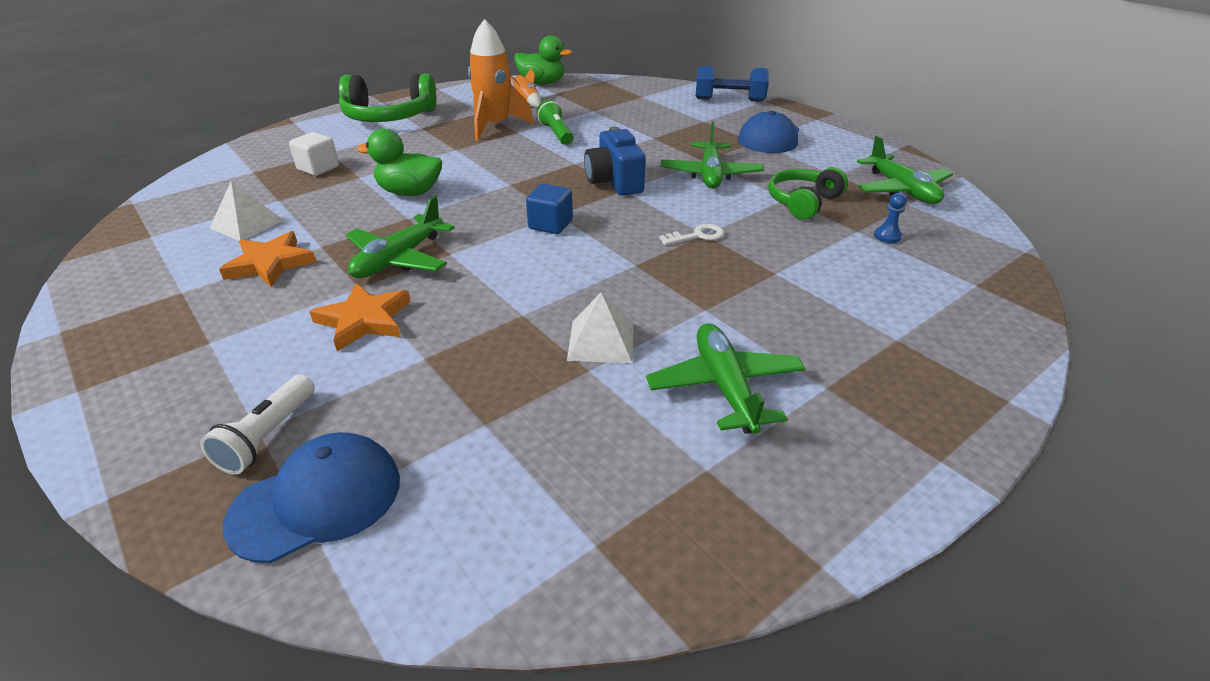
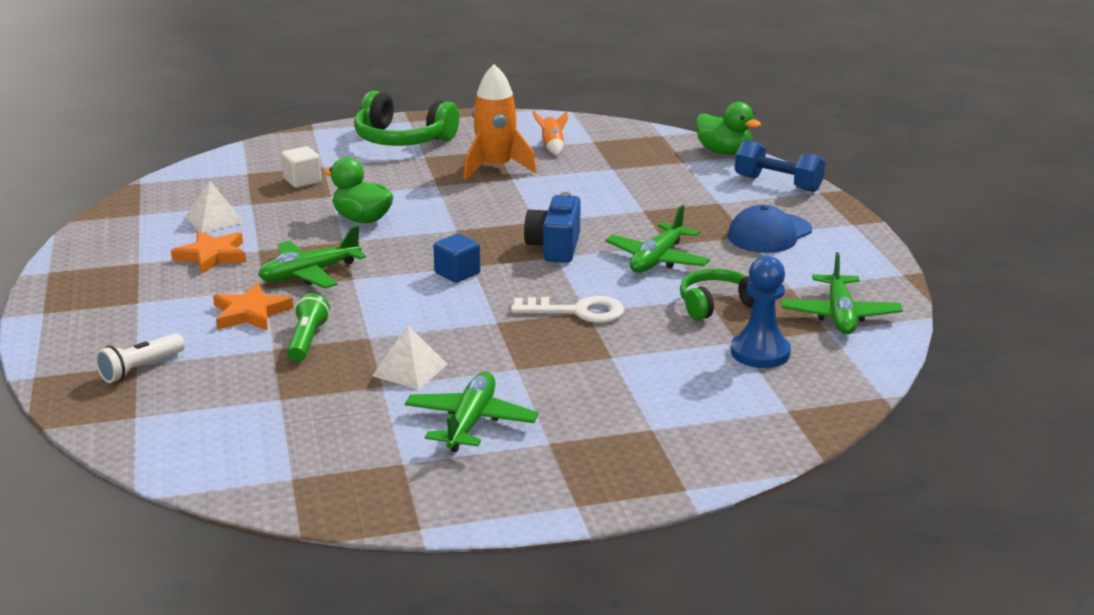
camera: 25 degrees right, 10 degrees down
(317, 500) = (147, 410): blue cap -> none
(542, 83) = (590, 127): green duck -> green duck (724, 152)
(556, 133) = (548, 187): green flashlight -> green flashlight (307, 340)
(697, 236) = (577, 311): white key -> white key, size x1.68
(887, 236) = (760, 352): blue pawn -> blue pawn, size x2.15

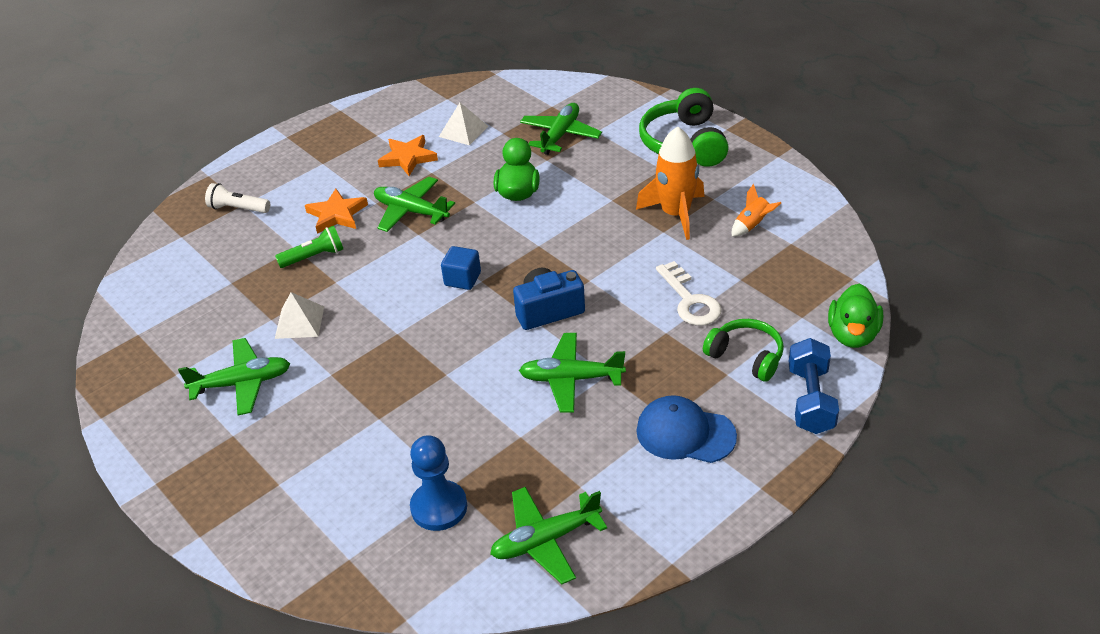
camera: 65 degrees right, 15 degrees up
(302, 181) = (560, 135): white cube -> green plane
(577, 311) = (442, 369): white key -> white key (690, 300)
(717, 305) = (510, 449): green headphones -> green headphones (746, 356)

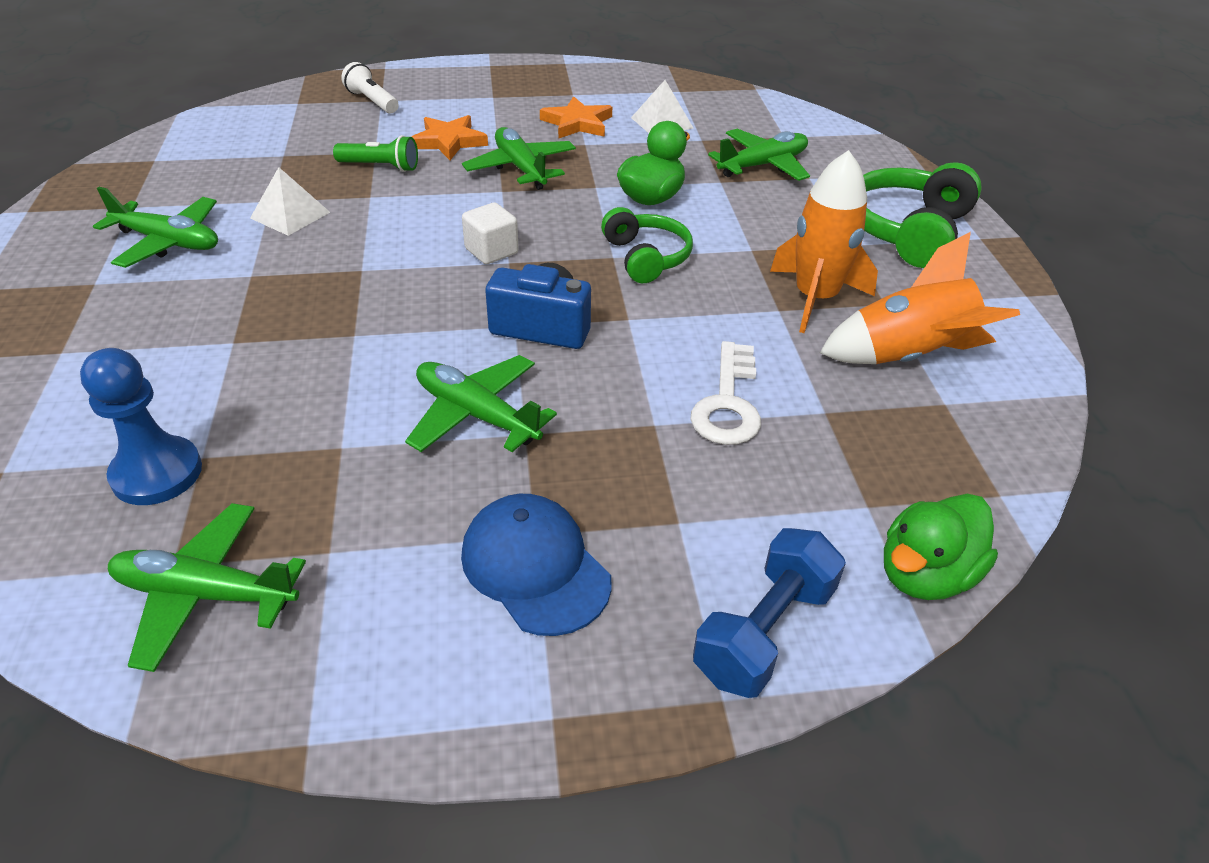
camera: 30 degrees right, 0 degrees up
(462, 279) = (491, 251): blue cube -> white cube
(746, 356) = (730, 514): green headphones -> green headphones (646, 257)
(752, 225) = (908, 357): orange rocket -> orange rocket, size x1.98

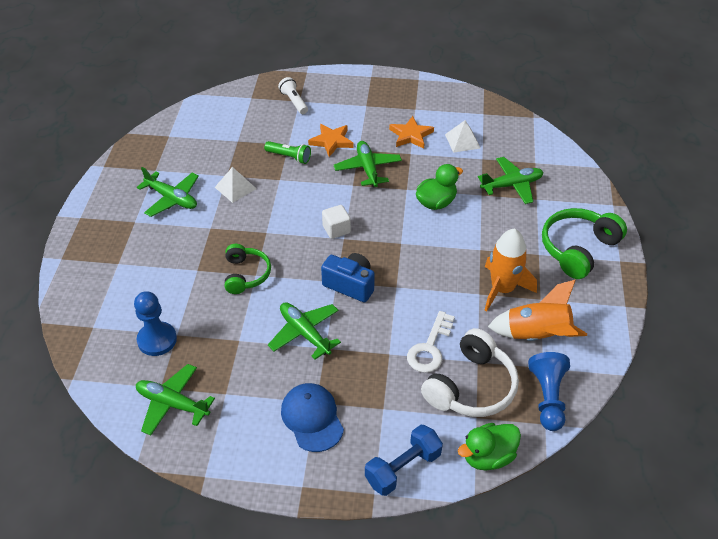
camera: 15 degrees right, 5 degrees up
(646, 257) = (419, 246): green headphones -> green headphones (246, 274)
(834, 455) = (471, 387): none -> white headphones
(980, 450) = (547, 398): none -> blue pawn

